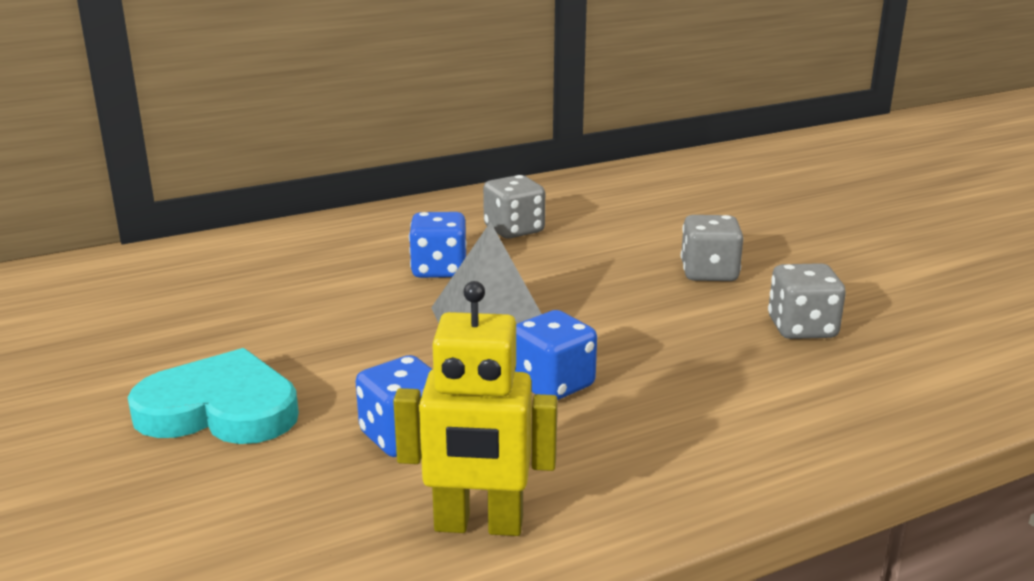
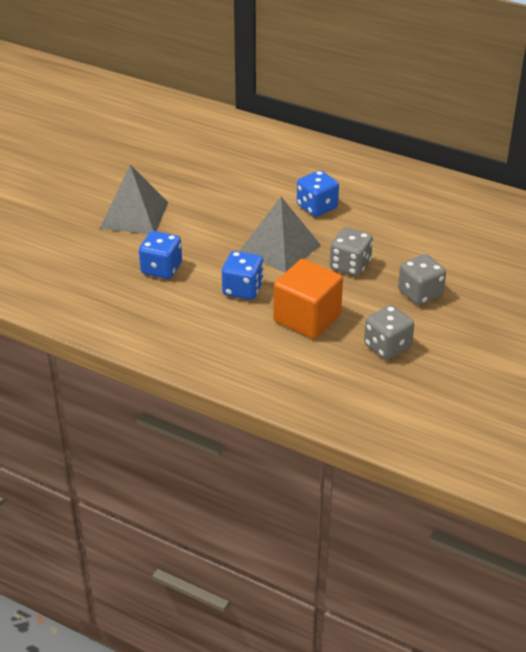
camera: 55 degrees right, 15 degrees up
(220, 409) = (134, 215): turquoise heart -> grey pyramid
(478, 525) = (122, 314): yellow robot -> none
(514, 230) = (394, 208): grey dice -> grey dice (350, 266)
(680, 360) = (307, 318): none -> orange cube

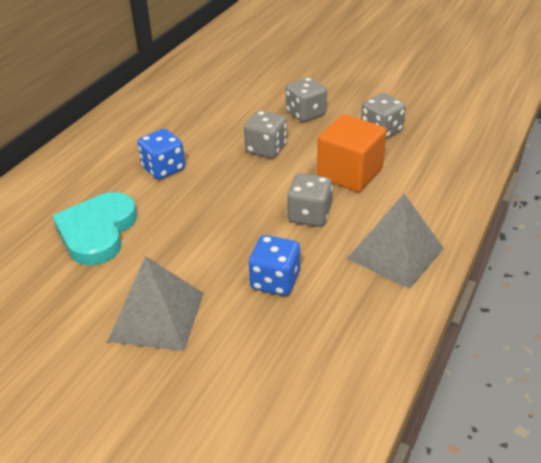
camera: 90 degrees left, 0 degrees up
(231, 181) = (97, 231): none -> turquoise heart
(242, 289) = (309, 215): blue dice -> grey dice
(280, 248) = (235, 192): grey pyramid -> grey pyramid (395, 253)

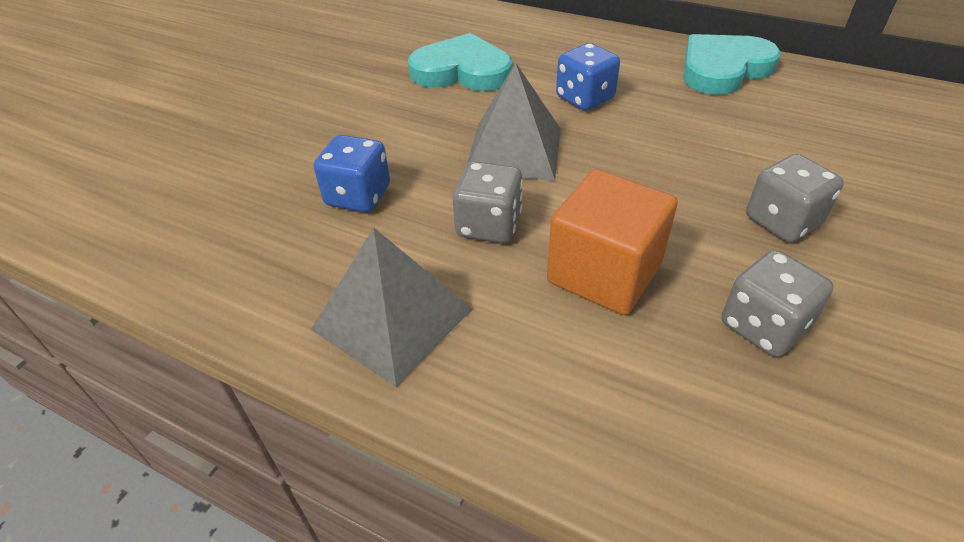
camera: 90 degrees right, 5 degrees up
(142, 109) = (723, 69): none -> turquoise heart
(156, 316) = (325, 119): grey pyramid -> grey pyramid (514, 150)
(266, 149) = (654, 179): grey dice -> none

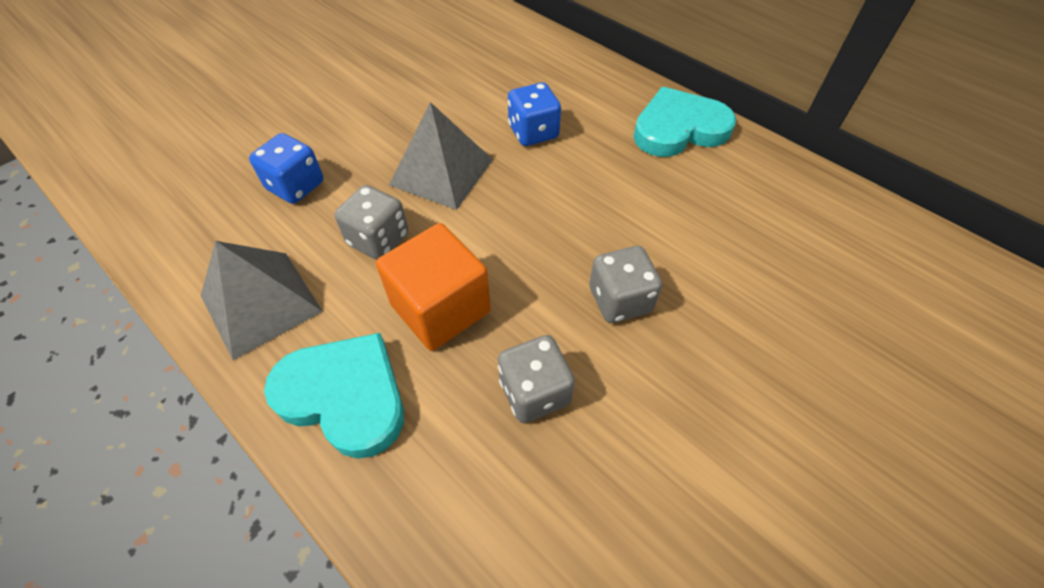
camera: 15 degrees right, 10 degrees up
(462, 71) = (447, 79): turquoise heart -> turquoise heart (344, 396)

